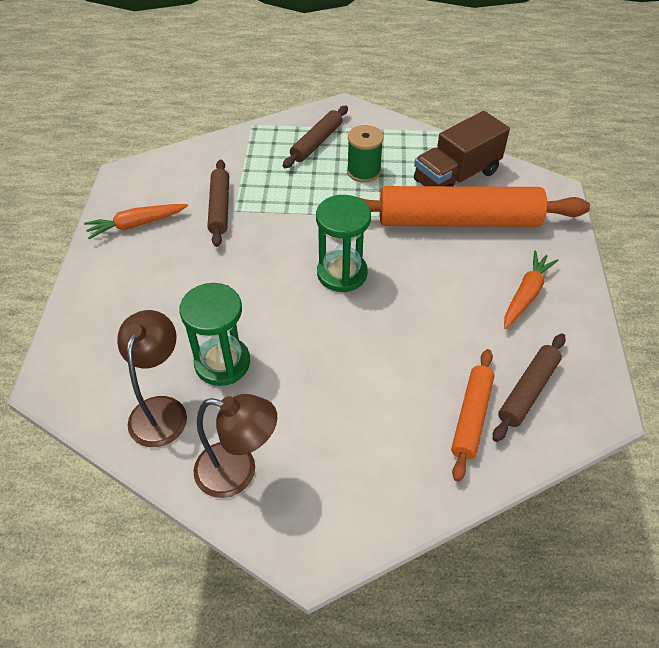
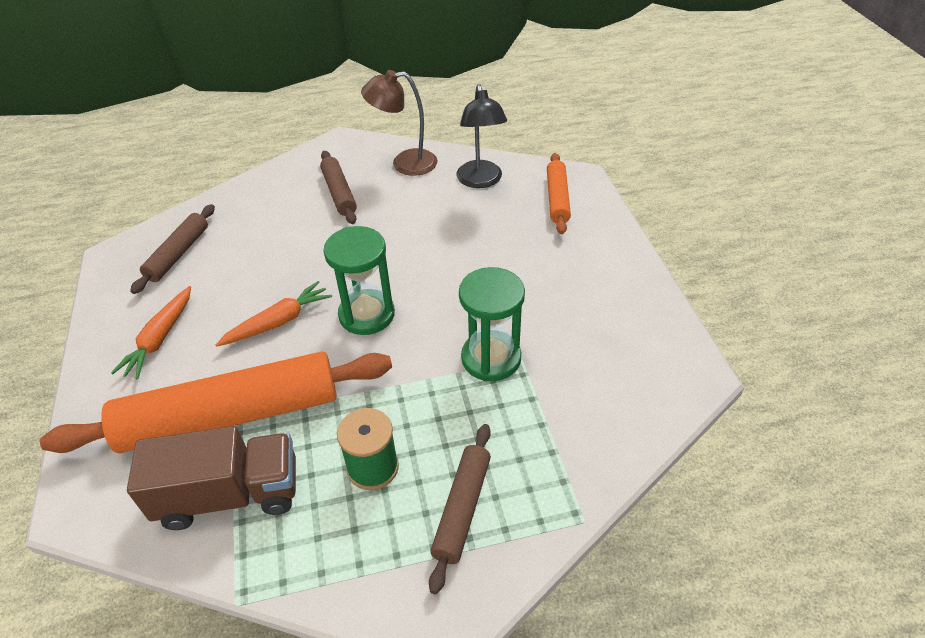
camera: 165 degrees right, 5 degrees down
(136, 224) = (623, 314): orange carrot -> orange carrot (279, 322)
(161, 410) = (481, 181): brown lamp -> black lamp
(220, 208) = (542, 358): brown rolling pin -> brown rolling pin (339, 193)
(222, 363) = (450, 217): green hourglass -> green hourglass (491, 358)
(456, 177) = (230, 494): brown truck -> brown truck turned 45 degrees clockwise
(471, 417) = (231, 227): orange rolling pin -> orange rolling pin (557, 199)

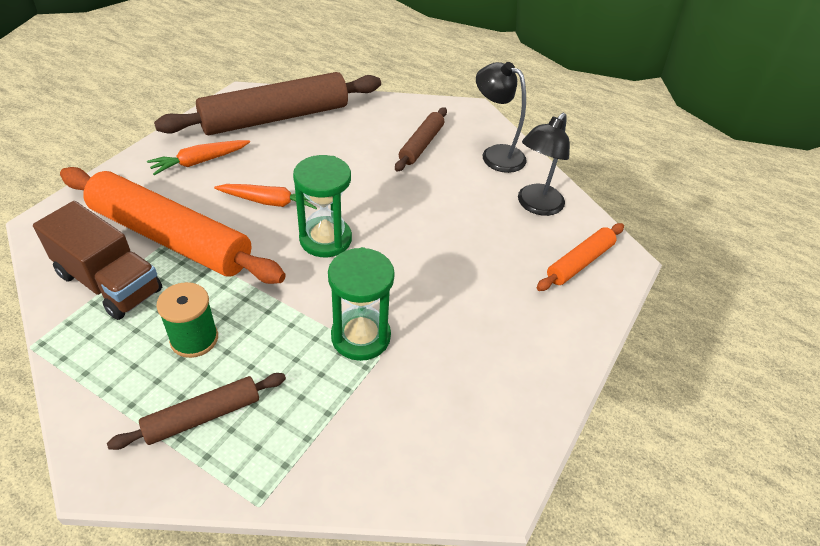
camera: 40 degrees right, 0 degrees up
(178, 254) = (275, 117): brown rolling pin -> brown rolling pin, size x2.00
(405, 163) = (495, 154): brown lamp -> black lamp

